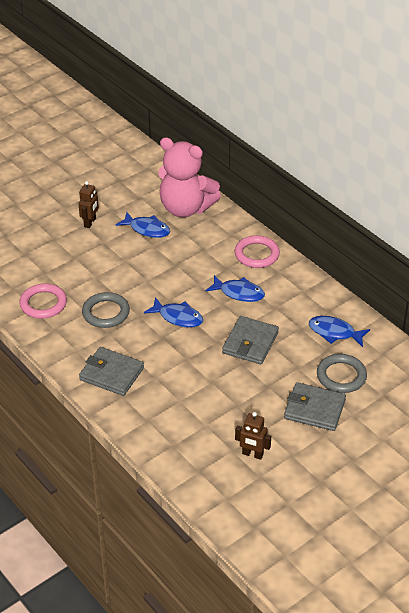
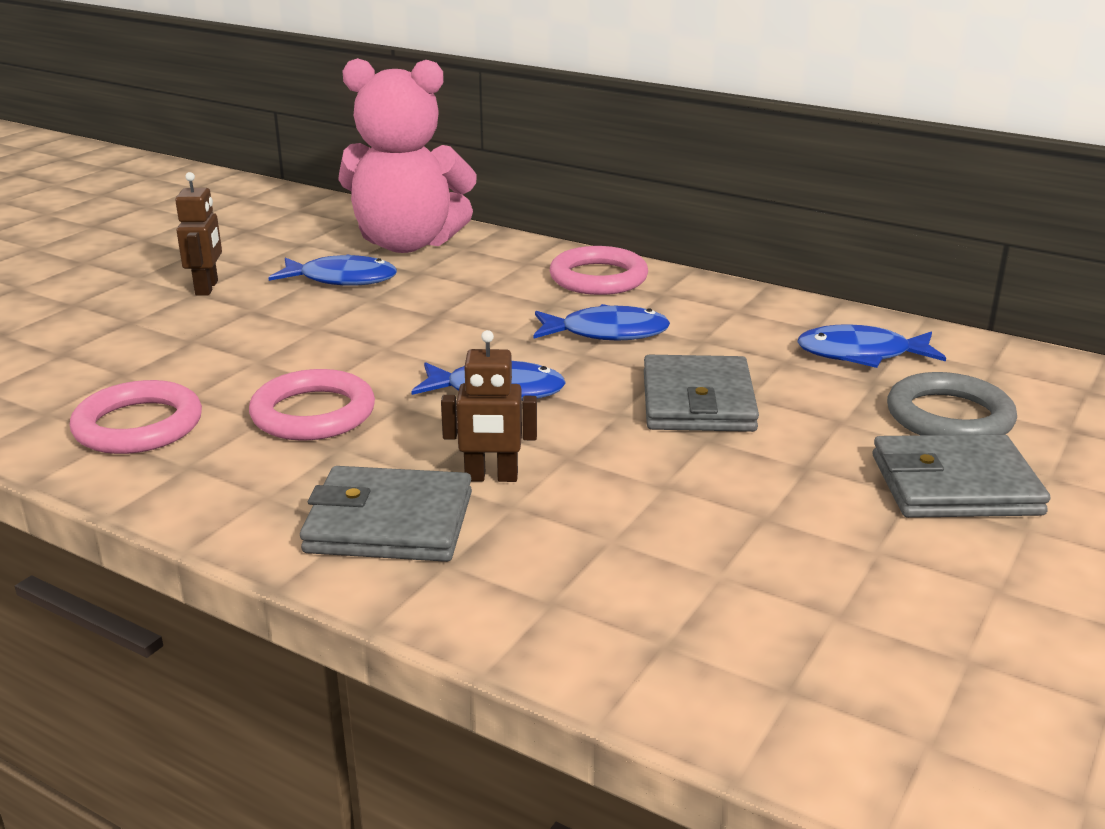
camera: 20 degrees left, 15 degrees down
(106, 313) = (313, 413): grey ring -> pink ring
(252, 454) = (899, 612): brown robot -> brown robot (491, 477)

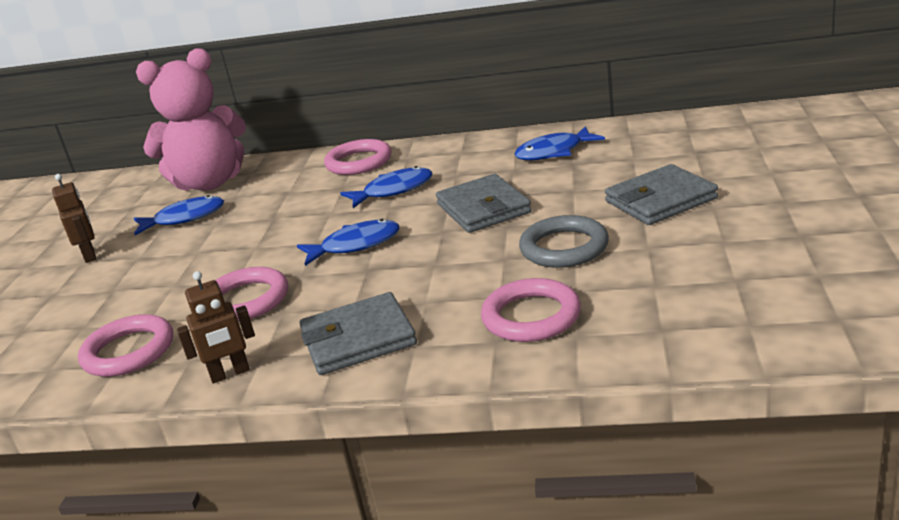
camera: 20 degrees left, 0 degrees up
(491, 477) = (398, 292): brown robot -> brown robot (230, 374)
(626, 587) = (531, 316): none -> pink ring
(949, 417) = (629, 167): grey ring -> grey ring (564, 247)

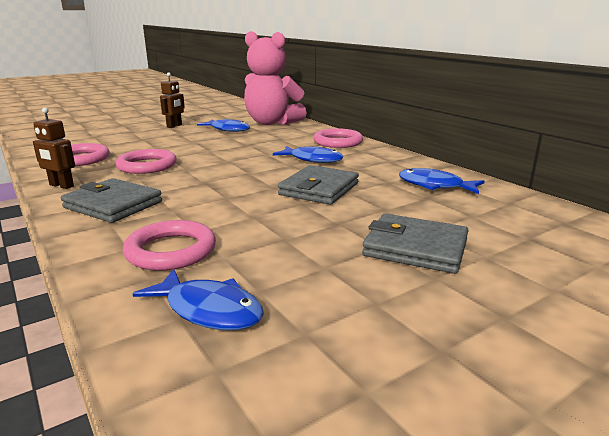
camera: 45 degrees right, 5 degrees down
(355, 245) = (232, 170): blue fish -> blue fish (209, 310)
(564, 247) = (289, 232): grey ring -> none

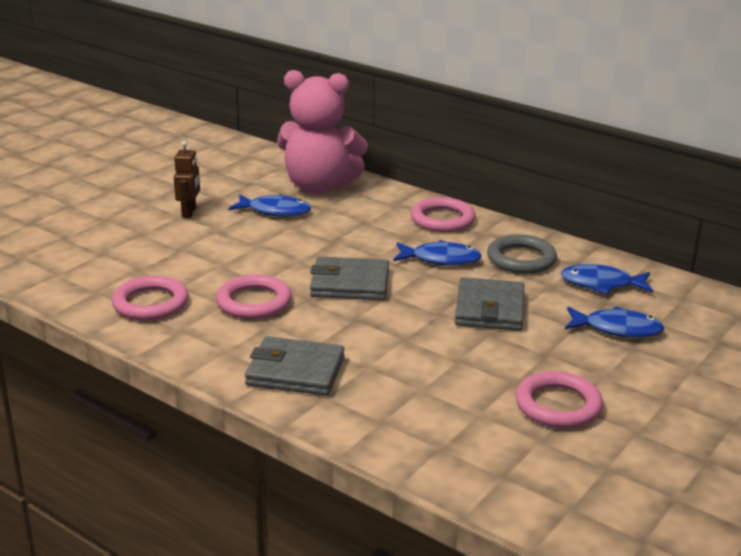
camera: 20 degrees left, 5 degrees up
(61, 186) = (194, 353): brown robot -> none
(171, 251) = (425, 417): pink ring -> pink ring (558, 405)
(209, 310) = (520, 466): blue fish -> blue fish (617, 329)
(377, 165) = (521, 259): none -> grey ring
(415, 248) = (633, 371): grey wallet -> grey wallet (350, 283)

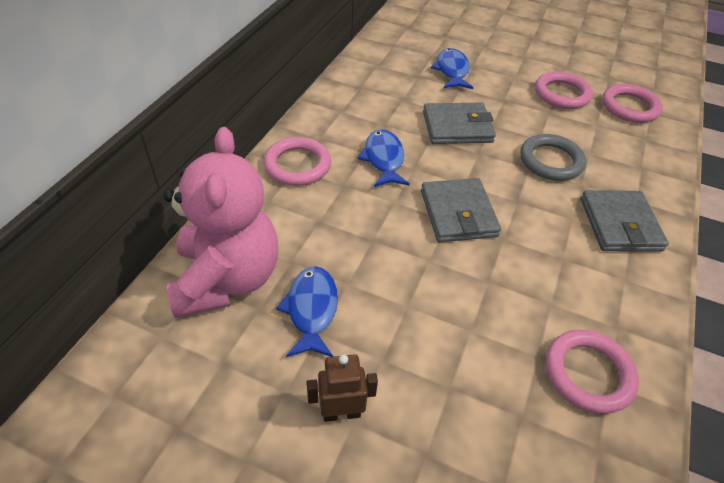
camera: 105 degrees left, 20 degrees up
(254, 302) = (531, 278): pink ring -> pink ring (629, 107)
(521, 259) = (364, 114): grey ring -> grey ring (551, 161)
(601, 284) = (389, 76): blue fish -> none

